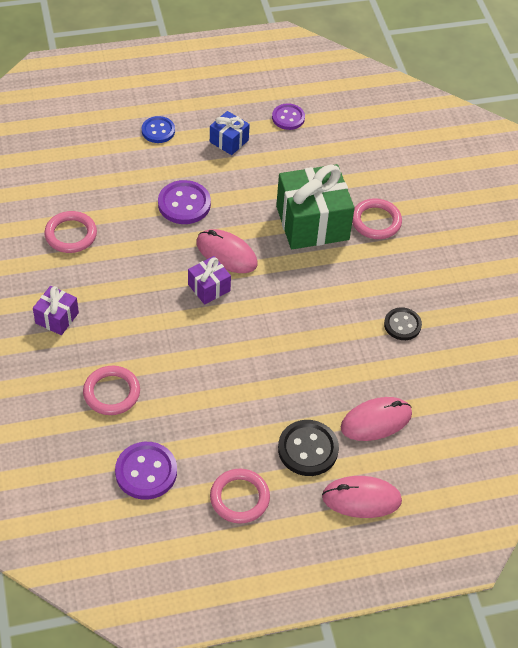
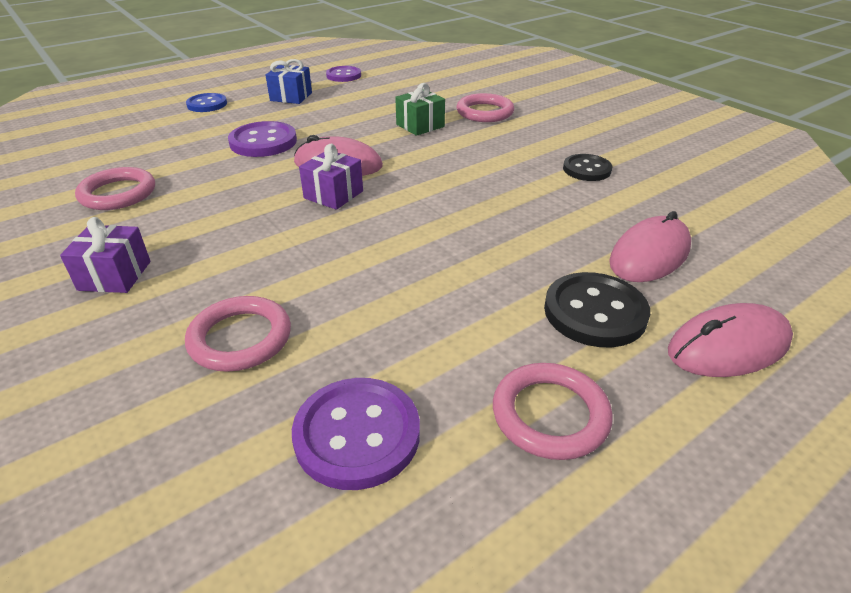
camera: 20 degrees left, 15 degrees down
(312, 223) = (420, 125): green gift -> green gift, size x0.50

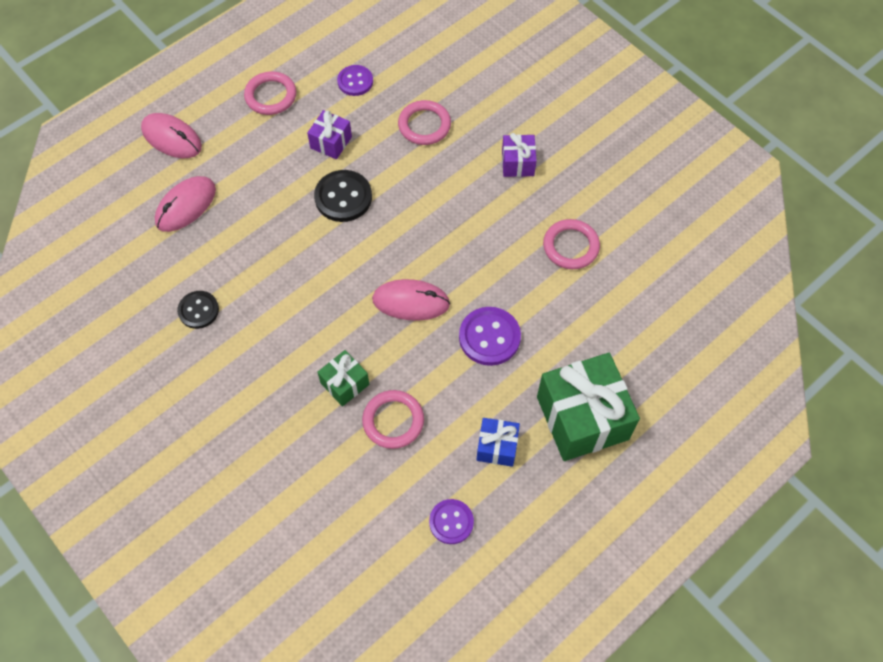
camera: 175 degrees right, 25 degrees up
(207, 104) = (582, 418): blue button -> green gift
(333, 195) = (405, 257): purple gift -> purple gift (331, 142)
(357, 434) = (355, 81): purple button -> purple button, size x0.66
(485, 112) = (277, 422): pink ring -> pink ring (393, 421)
(595, 312) = (234, 156): black button -> black button (343, 197)
(728, 346) = (172, 138): pink mouse -> pink mouse turned 60 degrees clockwise

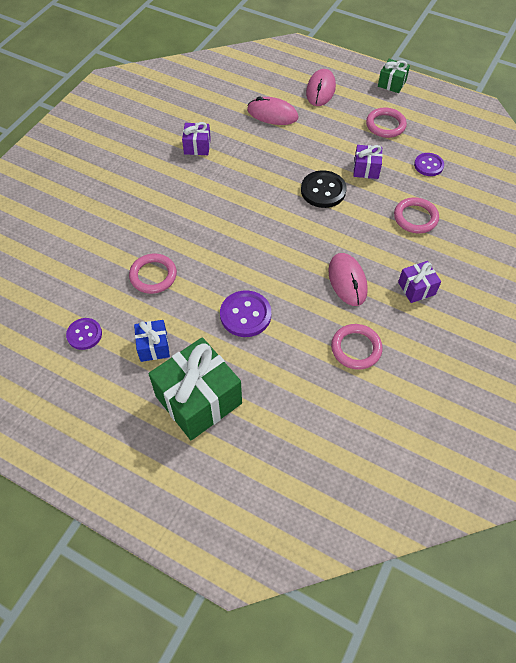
camera: 70 degrees right, 5 degrees down
(198, 310) = (197, 146): black button -> purple gift
(345, 384) = (172, 239): green gift -> green gift (392, 83)
(411, 302) = (254, 256): pink mouse -> pink mouse (347, 281)

